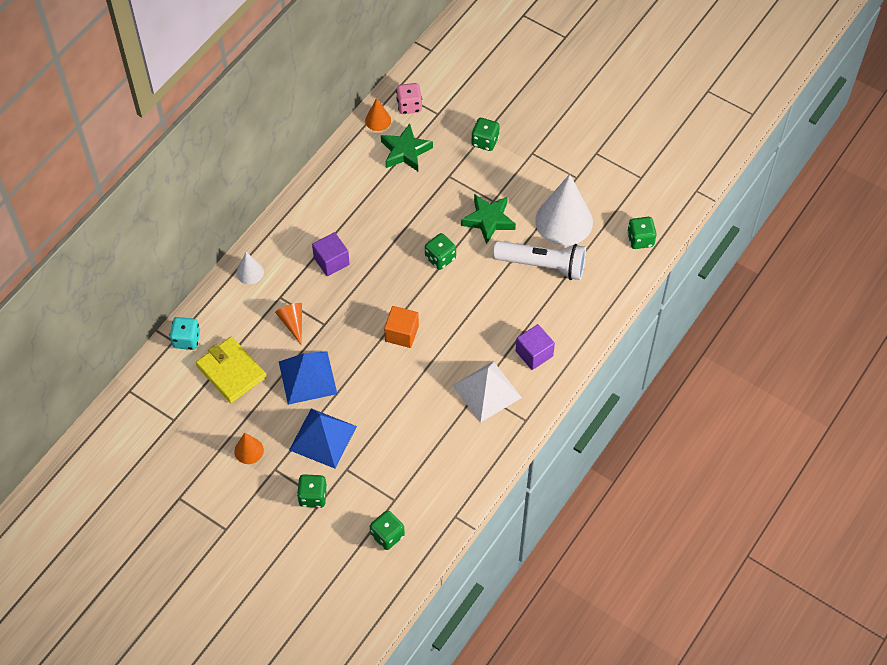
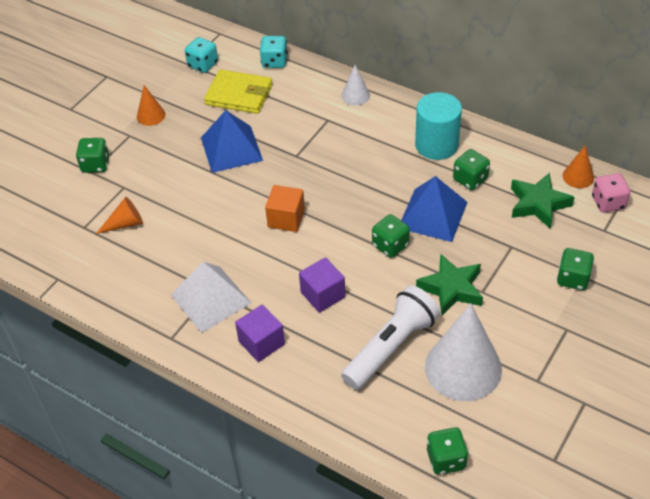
camera: 90 degrees right, 10 degrees down
(178, 405) = (203, 65): none -> turquoise dice
(231, 371) = (239, 95): yellow wallet -> yellow wallet turned 60 degrees clockwise
(292, 323) = (296, 132): orange cone -> orange cone (125, 224)
(323, 438) = (160, 166): blue pyramid -> blue pyramid (433, 215)
(326, 214) = (436, 145): none -> turquoise cylinder
(331, 261) = (375, 154): purple cube -> purple cube (323, 295)
(387, 535) = (44, 224): green dice -> green dice (470, 179)
(542, 265) = (391, 347): white flashlight -> white flashlight turned 150 degrees counterclockwise

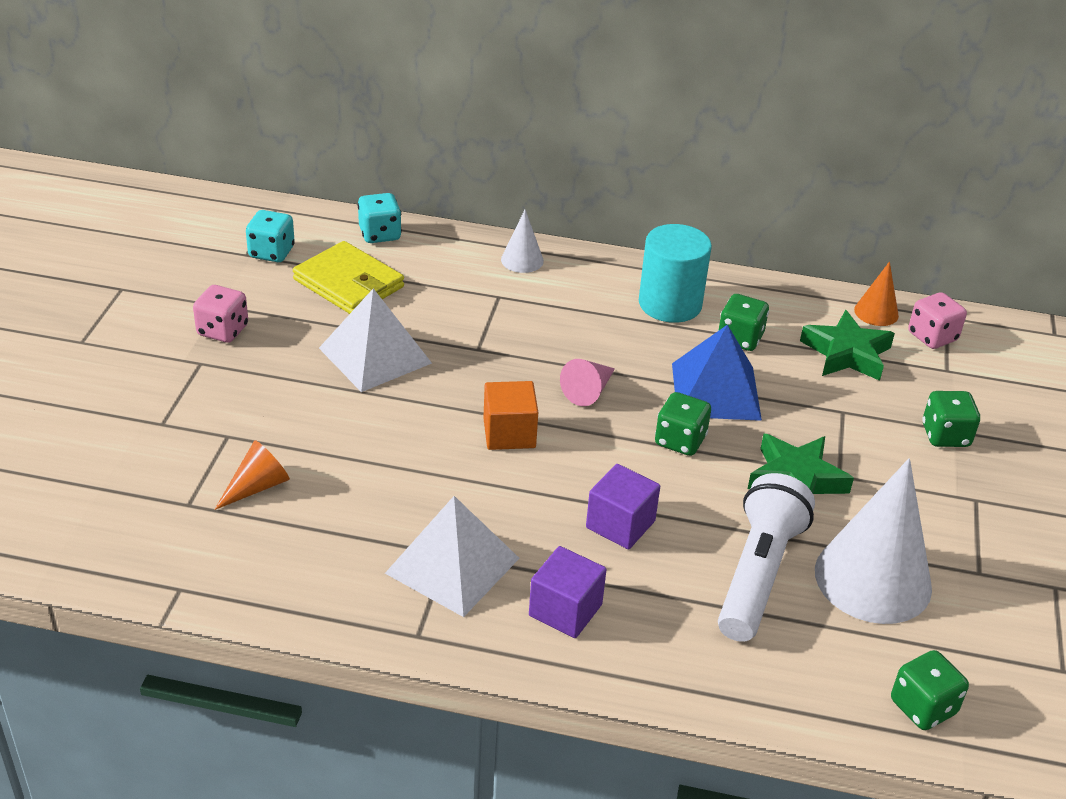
camera: 25 degrees left, 10 degrees down
(95, 165) = (165, 412): green dice -> none
(151, 115) = (223, 330): orange cone -> pink dice
(231, 149) = (375, 355): blue pyramid -> white pyramid
(239, 95) = (348, 283): yellow wallet -> yellow wallet turned 45 degrees clockwise
(350, 199) = (589, 391): none -> pink cone

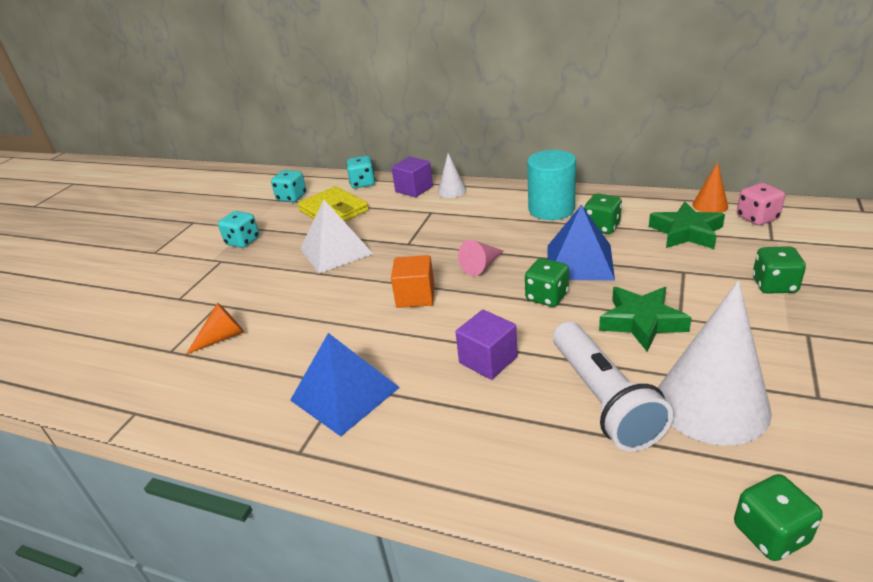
camera: 15 degrees right, 5 degrees down
(223, 330) = (243, 241): pink dice -> turquoise dice
(452, 565) = (344, 394): white pyramid -> blue pyramid
(565, 610) = (427, 431): purple cube -> purple cube (414, 189)
(758, 573) = (603, 399): white flashlight -> white flashlight turned 135 degrees clockwise

